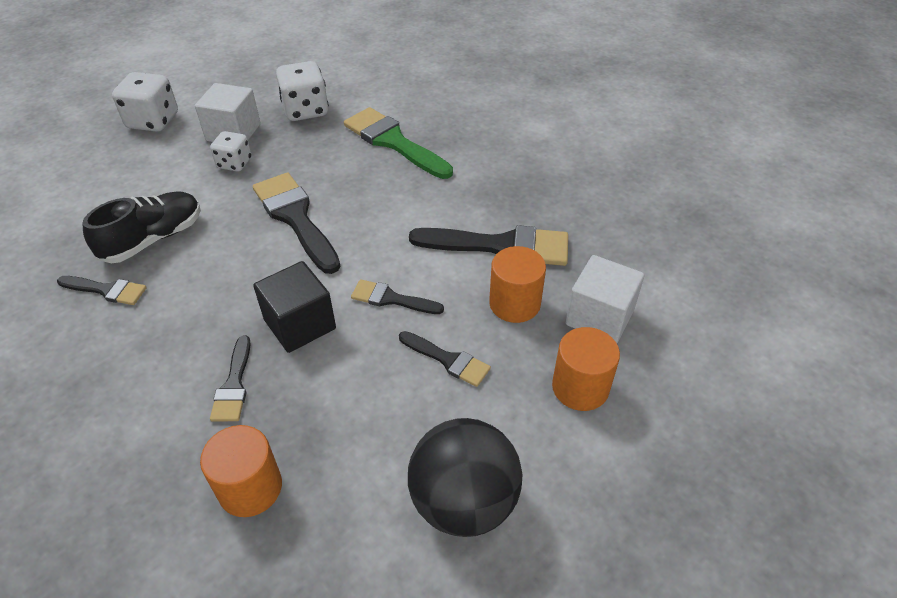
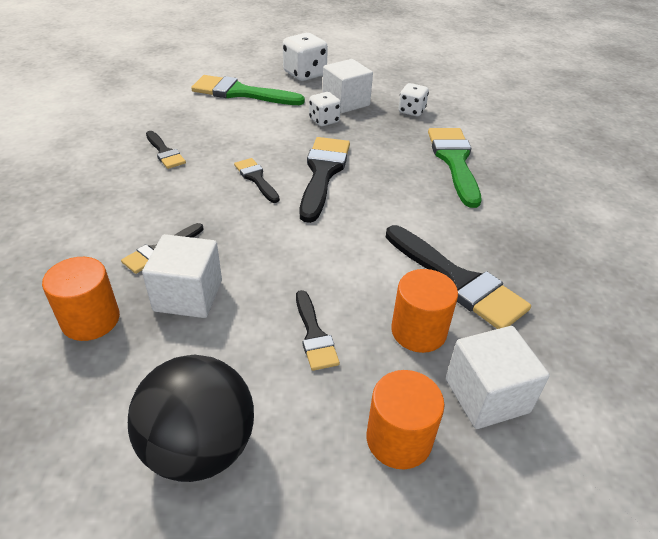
camera: 40 degrees right, 5 degrees down
(108, 178) = (241, 93): none -> green brush
(153, 239) = (223, 139): black shoe -> none
(300, 324) = (244, 240): black cube -> none
(305, 110) = (411, 111): white dice -> white dice, size x0.63
(311, 404) = (188, 295): none -> white cube
(391, 299) = (324, 264): black brush -> black brush (256, 179)

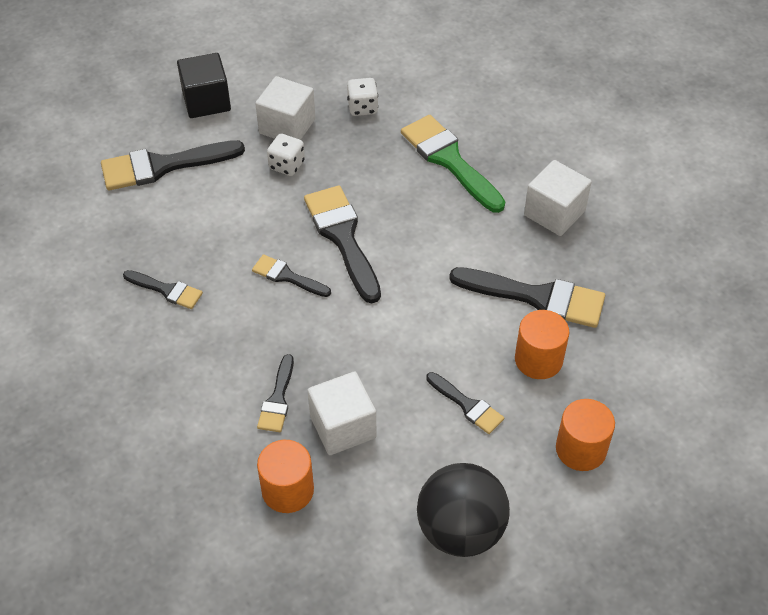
camera: 30 degrees left, 10 degrees up
(241, 93) = (163, 166): green brush -> black brush
(304, 74) = (206, 101): white dice -> black cube
(486, 395) = (615, 385): white cube -> white cube (554, 213)

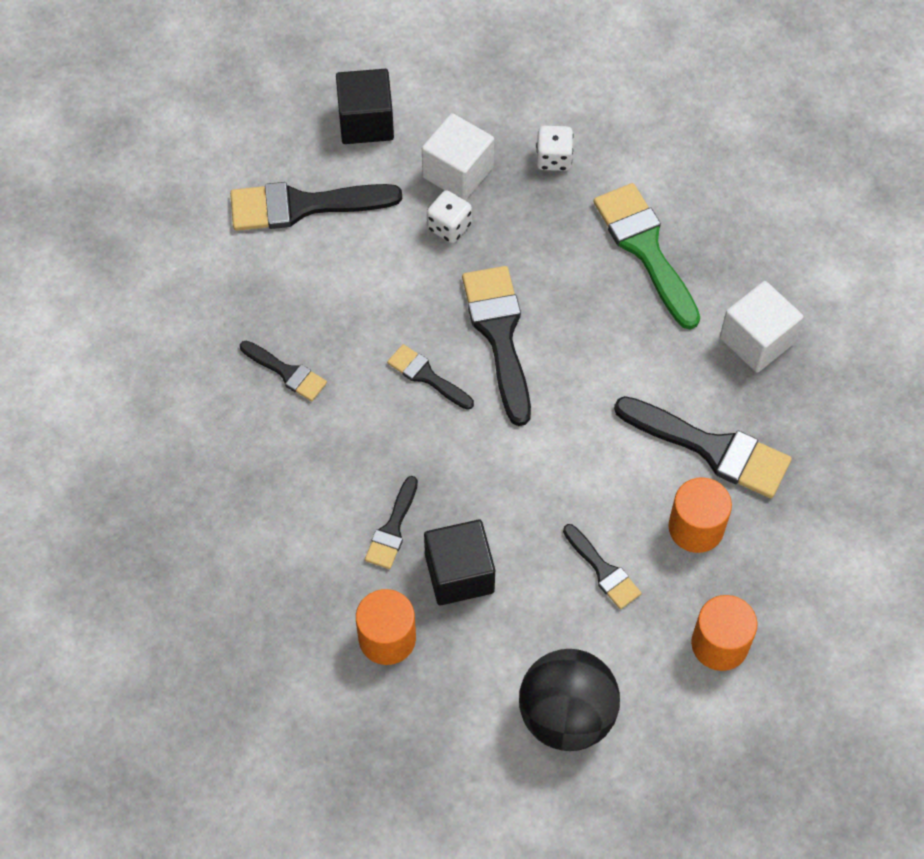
camera: 10 degrees right, 10 degrees up
(343, 427) = (459, 574): white cube -> black cube

